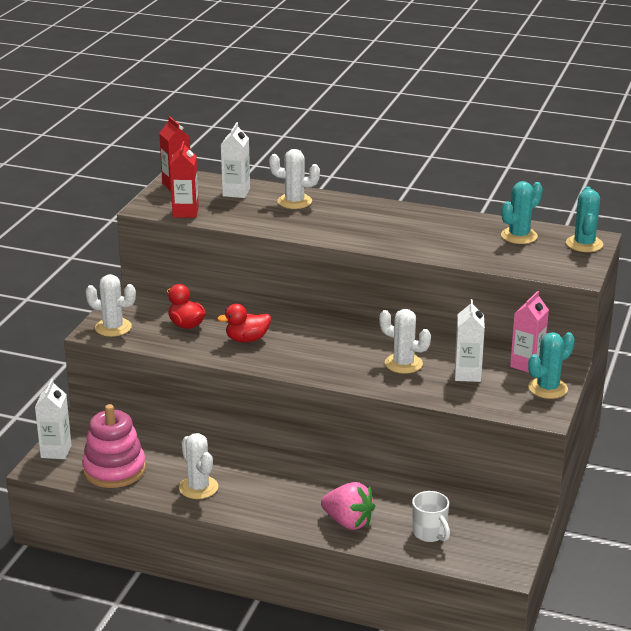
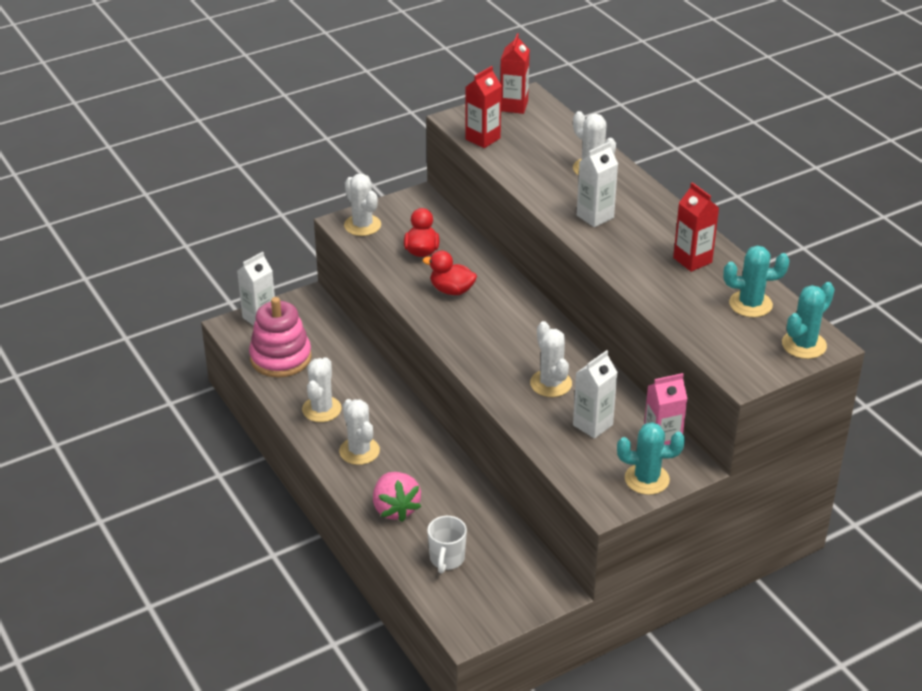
camera: 40 degrees right, 10 degrees up
(236, 192) = (554, 136): white carton -> white carton (595, 216)
(268, 500) = (359, 451): none -> white cactus
(445, 227) = (692, 260): none -> red carton

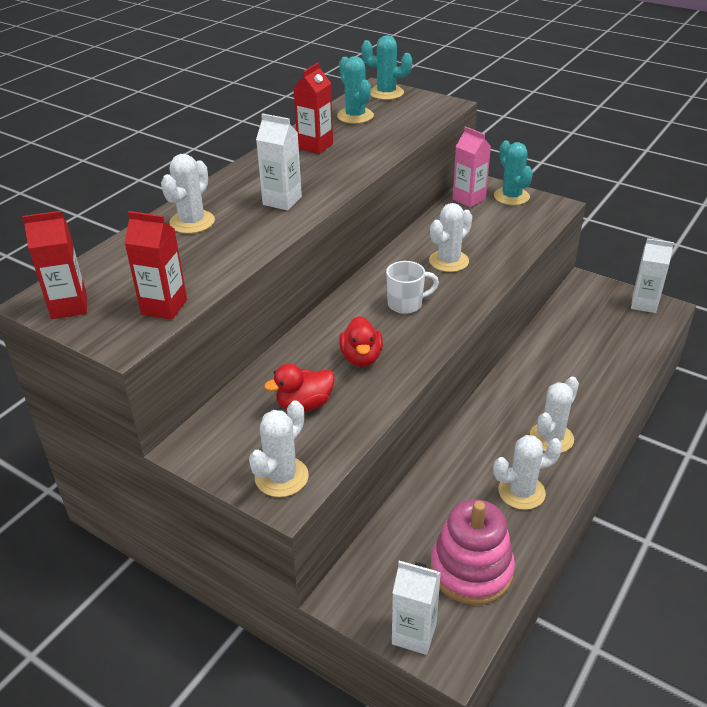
camera: 115 degrees left, 0 degrees up
(395, 509) = (594, 387): pink strawberry -> none
(446, 559) = (614, 340): white mug -> white mug (406, 304)
(592, 425) = (478, 230): white carton -> white carton (644, 304)

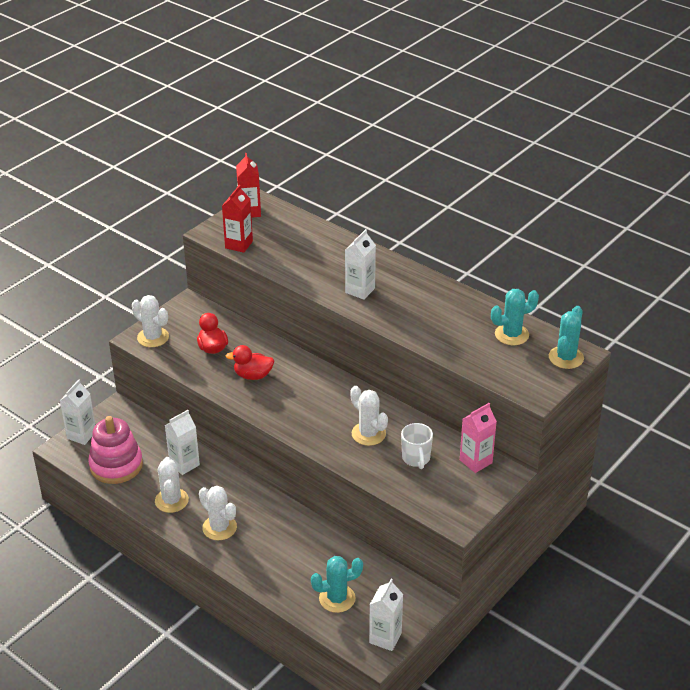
camera: 95 degrees right, 0 degrees up
(192, 222) = (337, 251): white cactus -> none
(315, 146) = (451, 309): red carton -> none
(406, 304) = (311, 403): white mug -> white mug (416, 459)
(449, 490) = (184, 464): none -> white carton
(511, 197) = (478, 492): turquoise cactus -> turquoise cactus (337, 598)

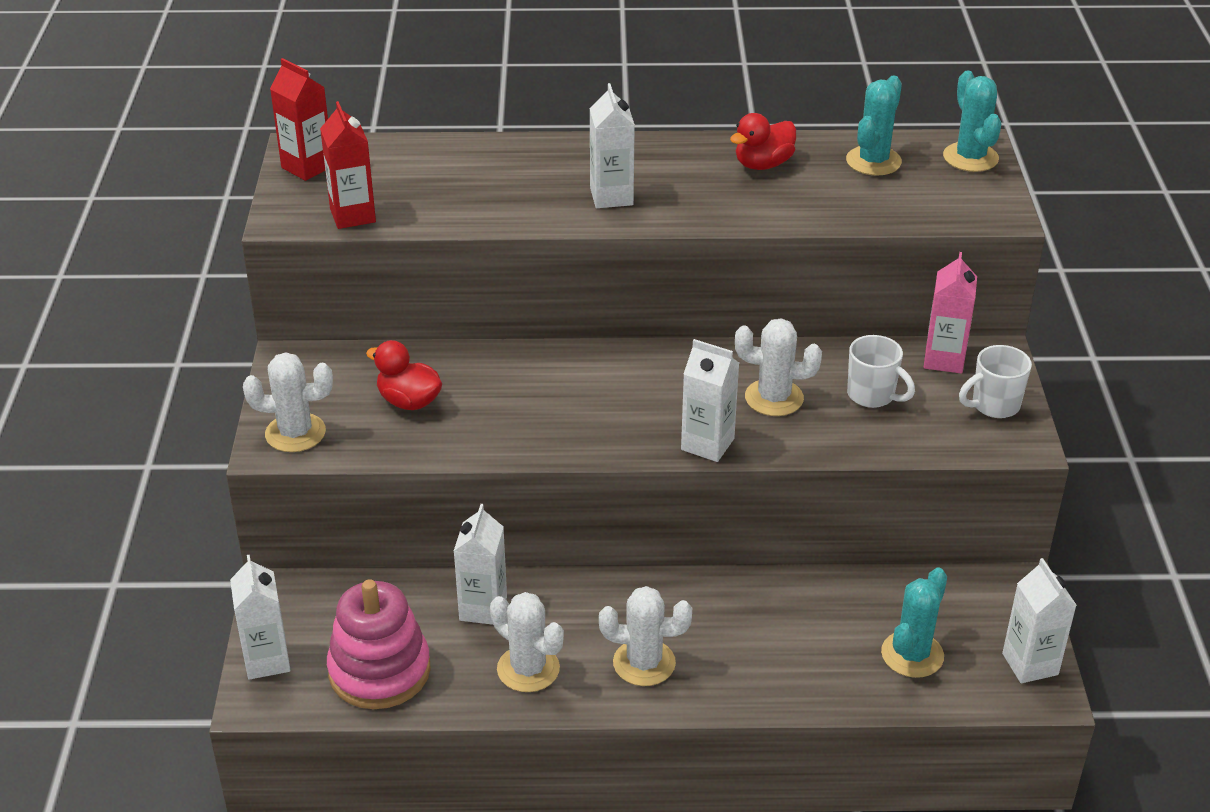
camera: 40 degrees left, 0 degrees up
(253, 375) = (518, 407): red duck -> red duck (763, 164)
(310, 438) = (707, 444): none -> white carton
(468, 497) = (994, 405): none -> white mug

